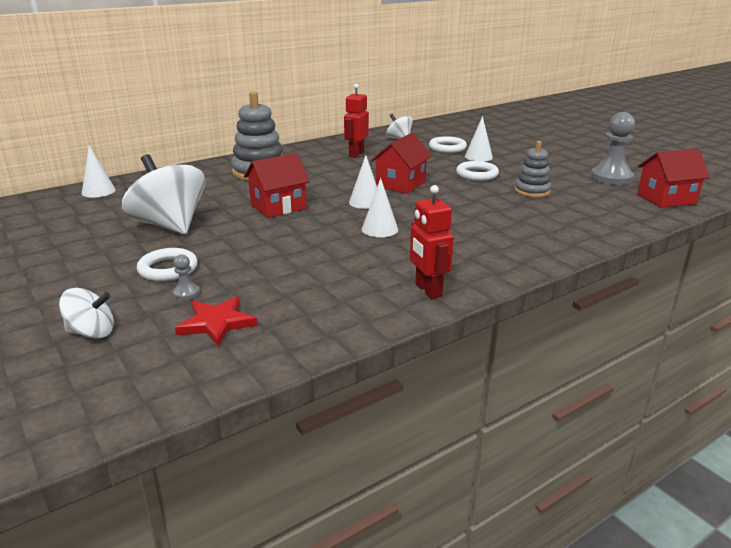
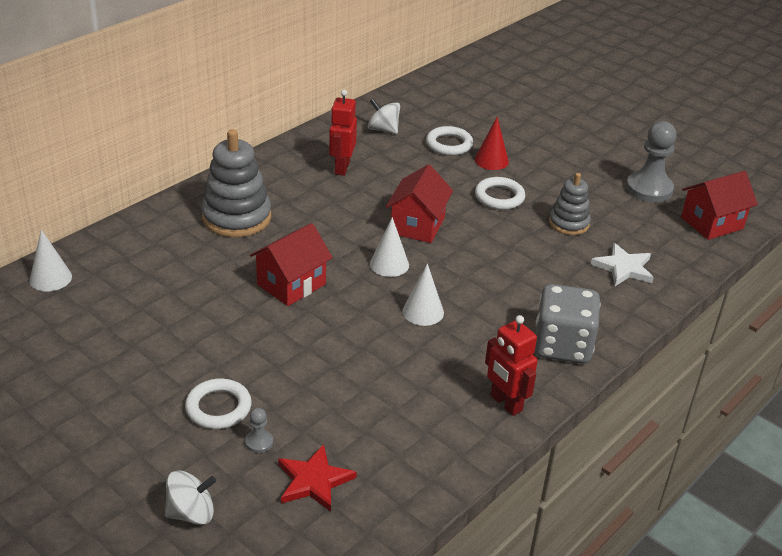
camera: 15 degrees left, 10 degrees up
(169, 225) = (179, 333): white spinning top -> none
(478, 157) = (491, 160): white cone -> red cone
(499, 259) = (562, 345): none -> grey dice
(574, 218) = (623, 268): none -> white star

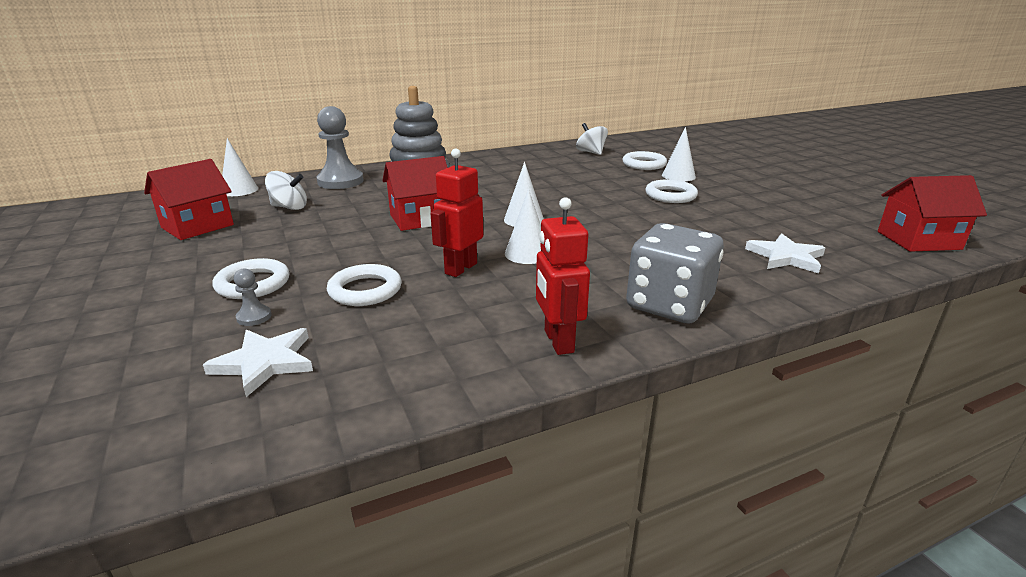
camera: 25 degrees right, 10 degrees down
(191, 513) = (110, 360): white spinning top -> white spinning top (289, 207)
(314, 481) = (265, 362): red star -> white star
(322, 390) = (365, 290): none -> white ring
(341, 168) = (535, 166): red robot -> red robot (460, 268)
(417, 225) = (574, 202): red house -> red house (197, 226)
(491, 160) = (678, 176): red cone -> white cone
(569, 223) = (736, 219): grey stacking toy -> none
(649, 189) = (844, 209): grey pawn -> grey pawn (340, 181)

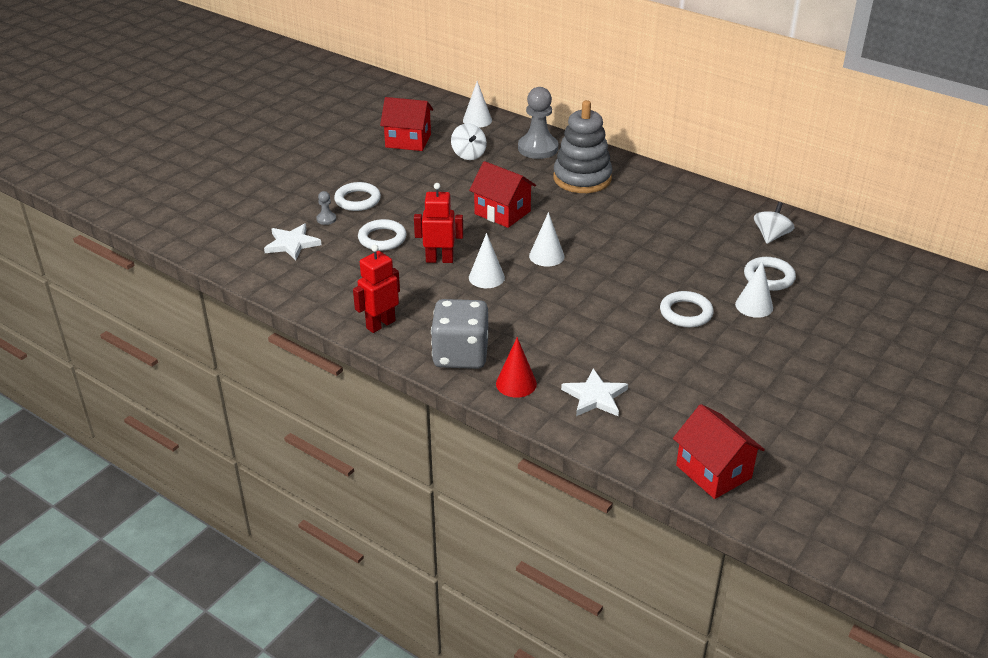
camera: 60 degrees right, 10 degrees up
(745, 288) = (516, 383): none -> red cone

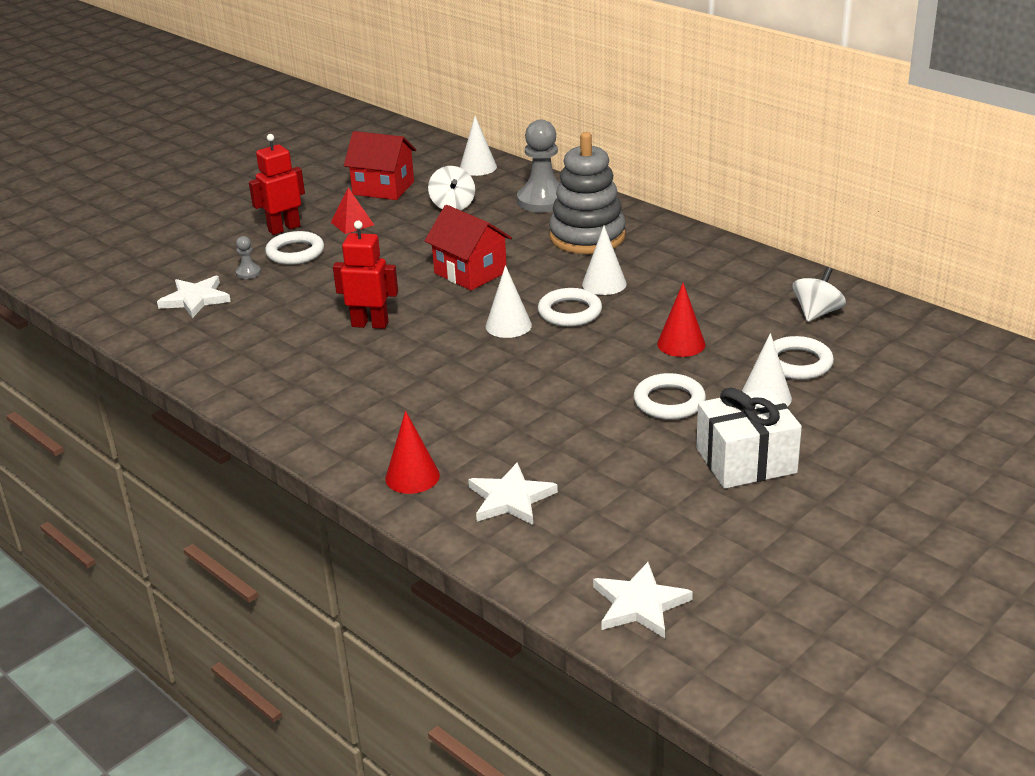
camera: 10 degrees right, 5 degrees down
(380, 324) = (266, 396): red robot -> red robot (284, 228)
(382, 238) = (308, 297): white ring -> white ring (570, 312)
(394, 173) = (352, 223): none -> red pyramid
(460, 355) = (353, 438): grey dice -> none
(486, 277) = (422, 347): white cone -> white cone (604, 284)
(680, 265) = (681, 344): none -> red cone
(713, 471) = (639, 604): red house -> white star
(754, 356) = (746, 461): none -> white gift

